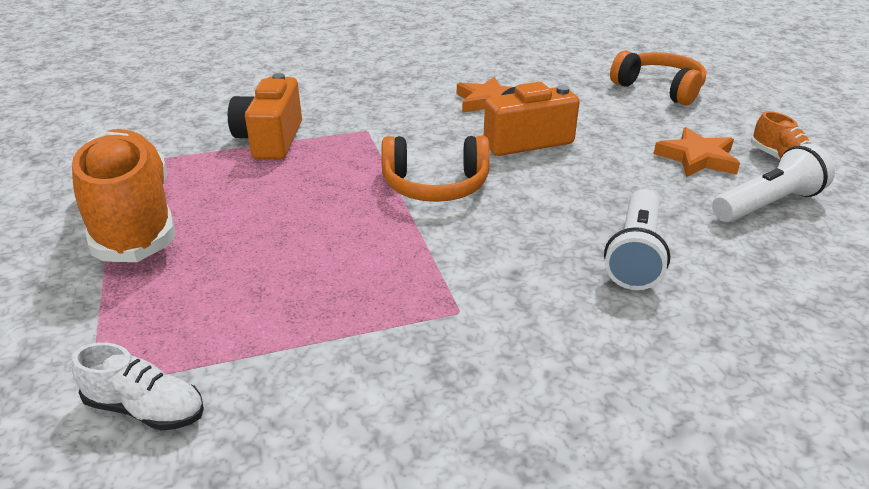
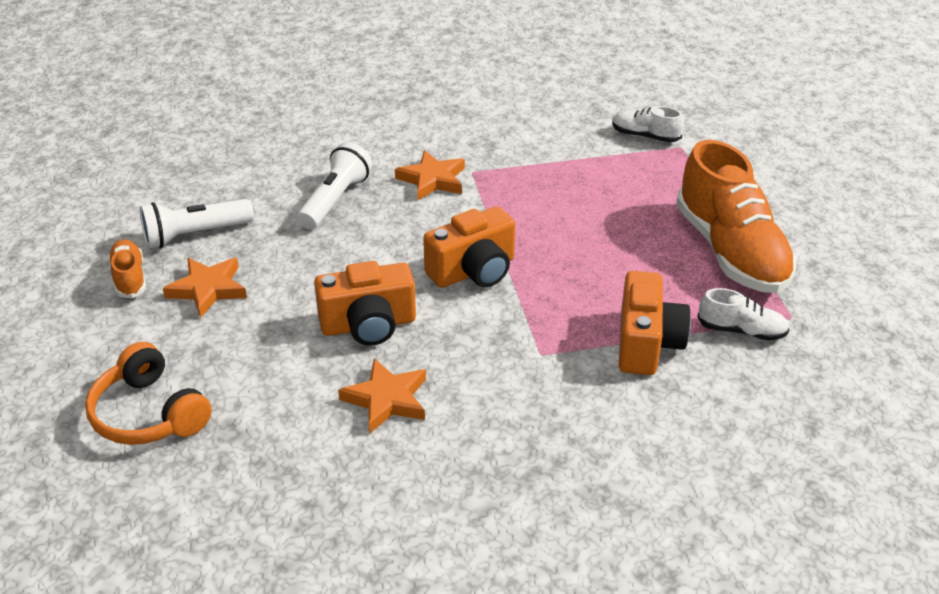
camera: 175 degrees left, 5 degrees up
(176, 152) = (741, 331): none -> white shoe
(435, 185) = (473, 271): orange headphones -> orange camera
(515, 293) = (432, 179): none -> orange star

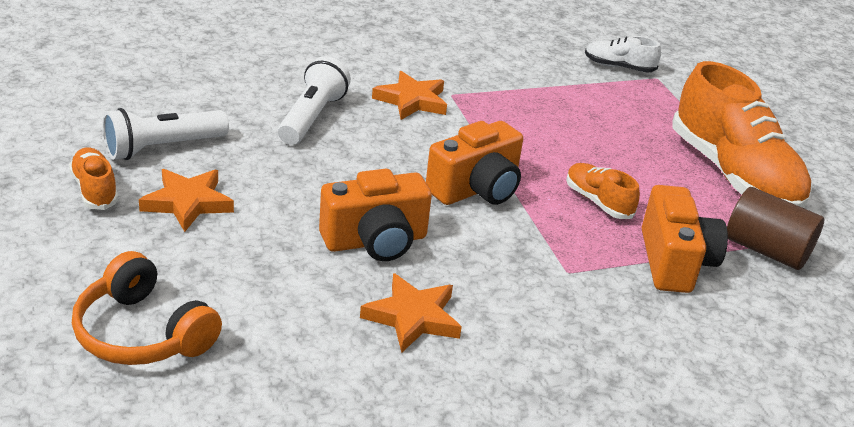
camera: 10 degrees left, 5 degrees down
(587, 282) = (598, 202): none -> orange shoe
(741, 331) = (766, 250): white shoe -> brown cylinder

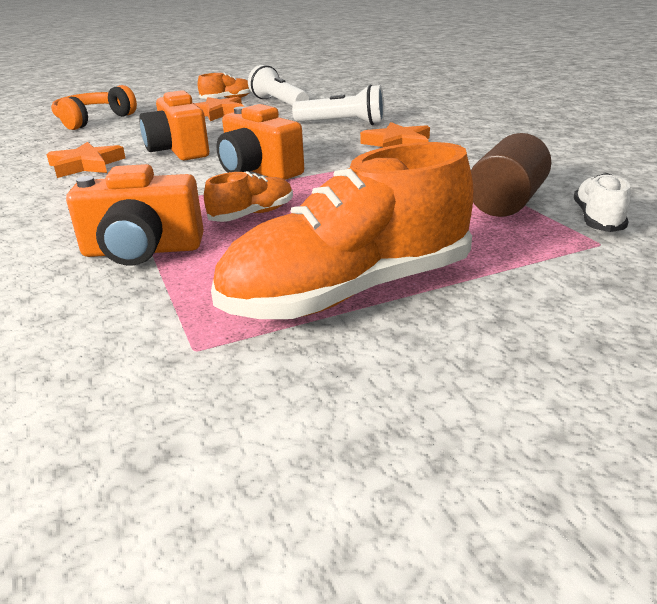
camera: 90 degrees right, 5 degrees down
(766, 250) = (162, 308): brown cylinder -> brown cylinder (506, 202)

